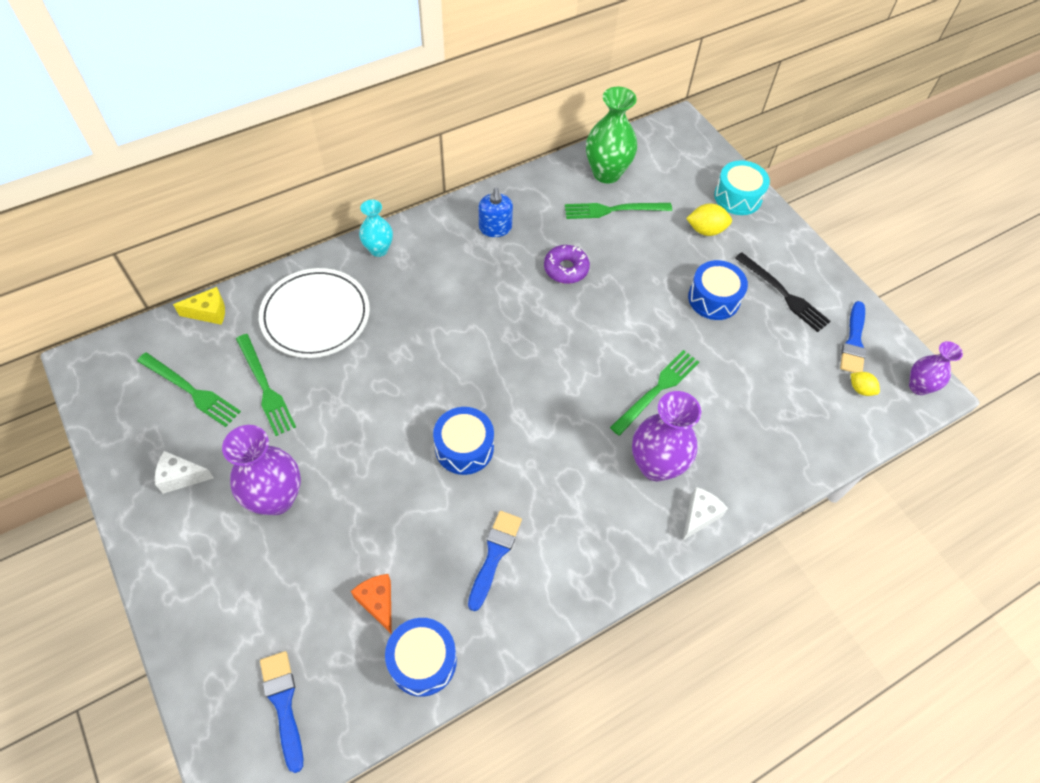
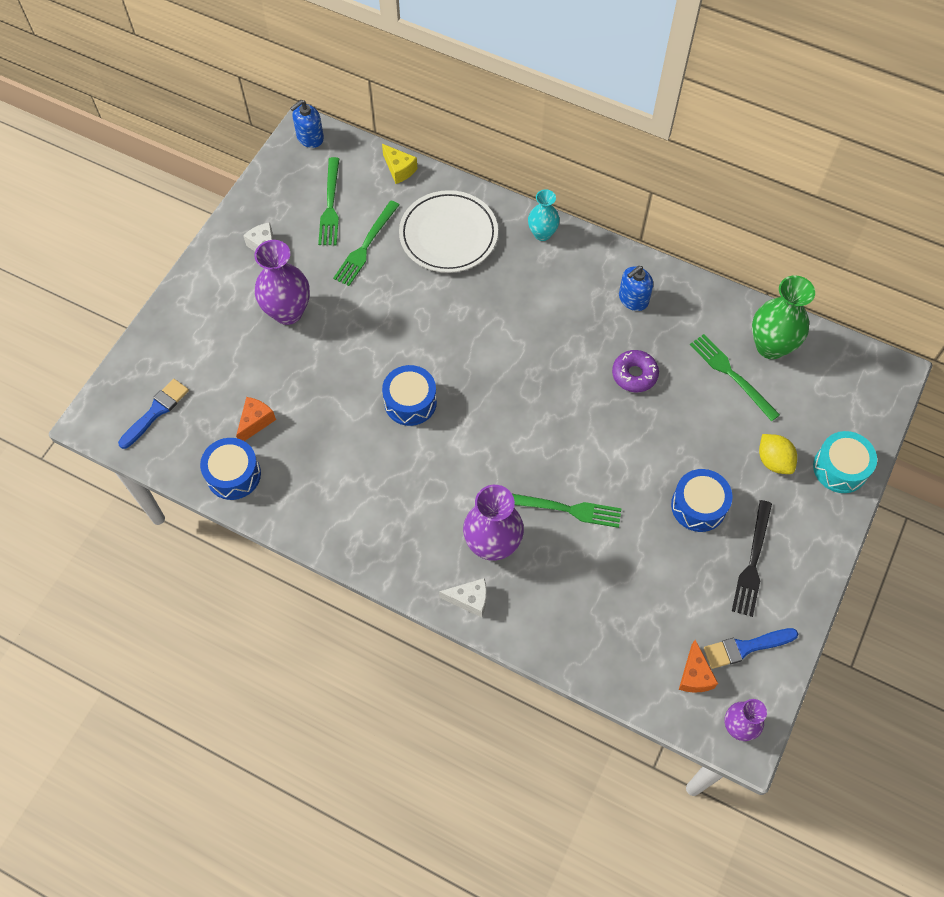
camera: 60 degrees right, 5 degrees up
(95, 363) = (310, 137): none -> blue soap dispenser
(494, 555) = (338, 473): blue brush -> none
(860, 389) = (694, 675): yellow lemon -> orange cheese

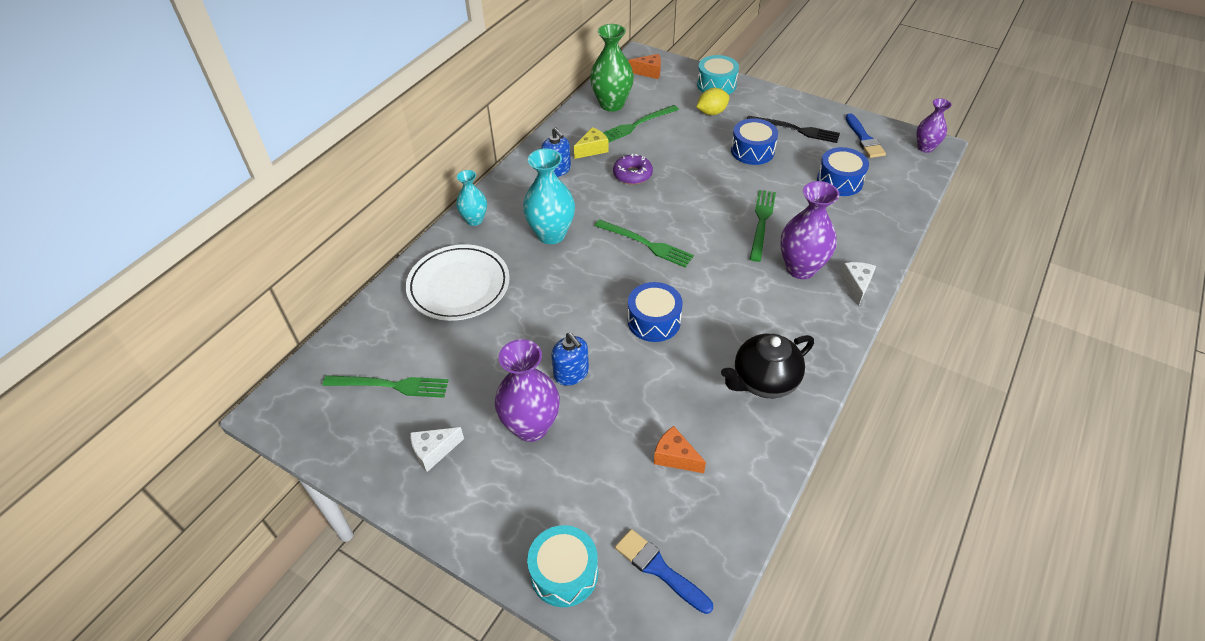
camera: 85 degrees left, 15 degrees down
(157, 348) = (564, 573): none -> turquoise drum
(233, 474) = (743, 478): blue drum -> blue drum (839, 181)
(310, 137) = (282, 405): blue soap dispenser -> blue soap dispenser (571, 373)
(337, 497) = (764, 381): none -> black teapot
(366, 246) = (456, 353): green fork -> green fork (646, 244)
(399, 169) = (361, 323): yellow cheese -> yellow cheese (592, 149)
(526, 303) = (551, 234): none -> turquoise vase
(694, 675) = (892, 164): orange cheese -> orange cheese (649, 72)

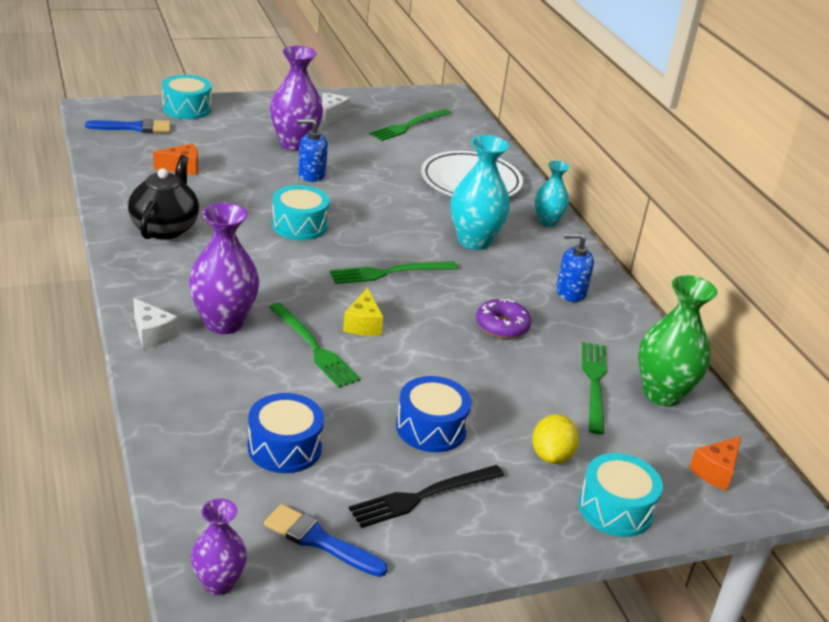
camera: 125 degrees right, 15 degrees down
(592, 149) = (580, 329): yellow cheese -> yellow cheese (363, 324)
(654, 321) = (299, 225): blue drum -> turquoise drum

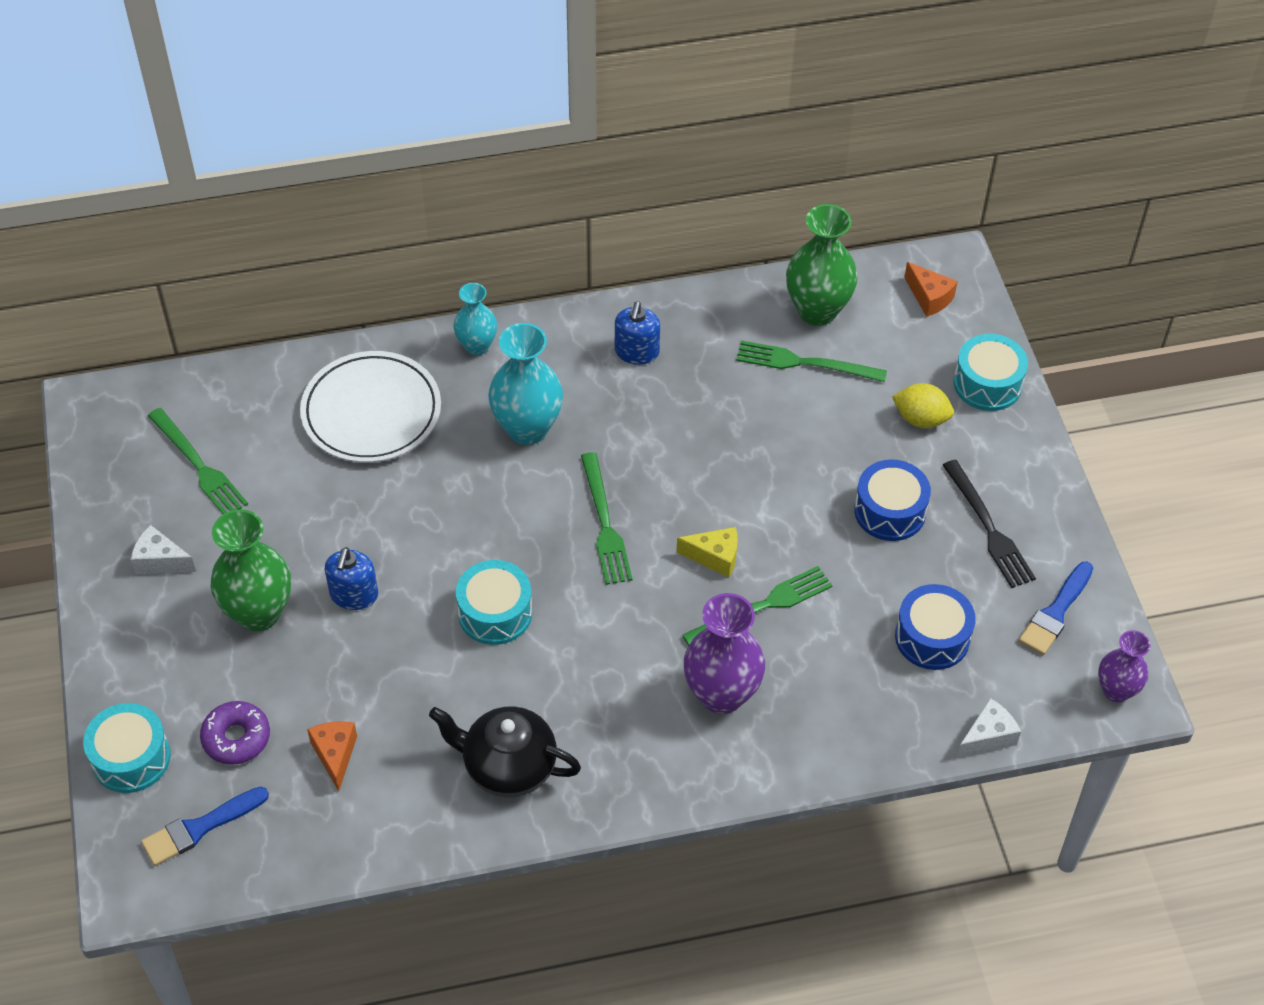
camera: 80 degrees left, 20 degrees up
(134, 127) = (200, 828): blue brush -> blue brush turned 120 degrees counterclockwise
(152, 334) = (750, 766): white cheese -> white cheese (987, 737)
(294, 144) = (259, 612): purple vase -> green vase
(502, 326) = (708, 426): purple donut -> purple donut (236, 738)

